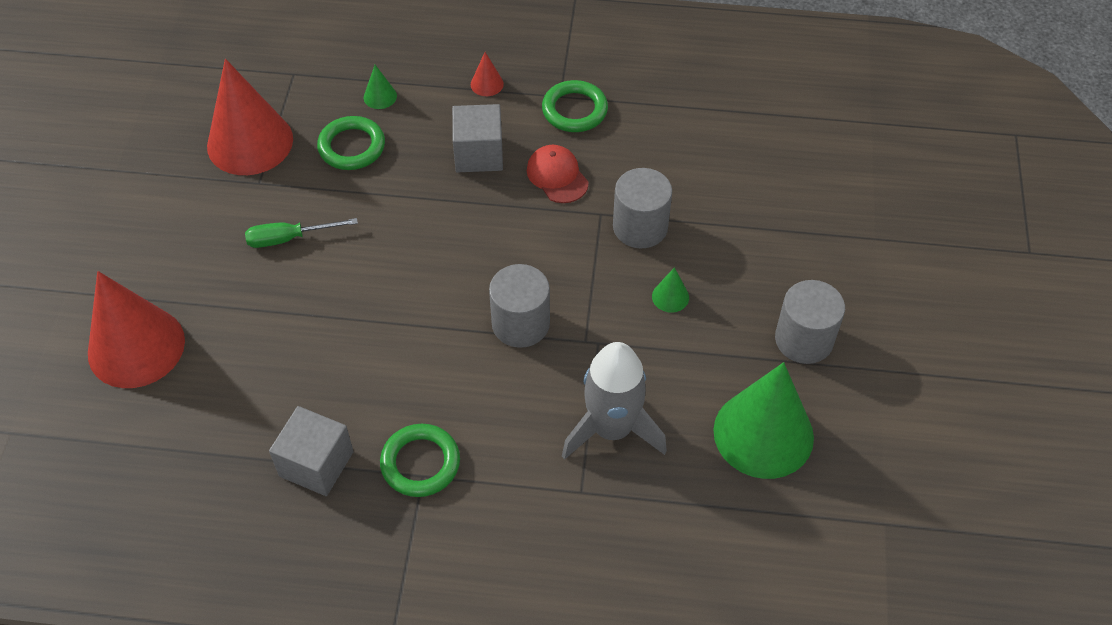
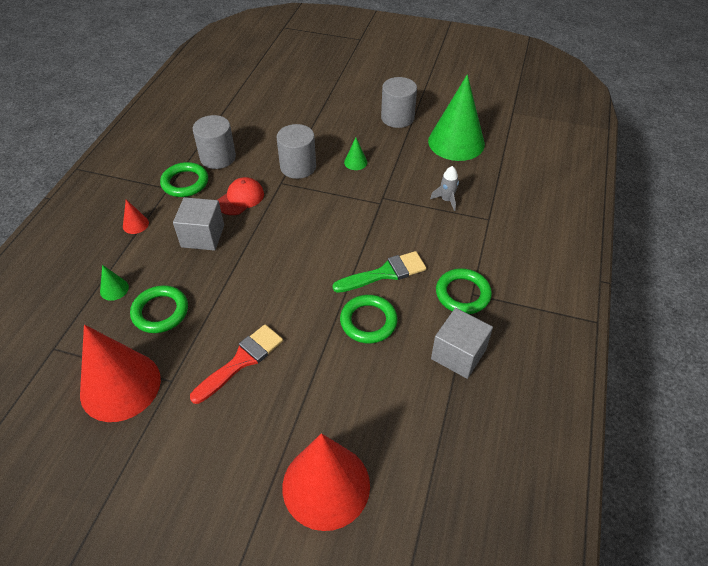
camera: 80 degrees left, 5 degrees down
(289, 238) = (241, 361): green screwdriver -> red brush
(359, 356) = (368, 321): none -> green ring
(445, 364) = (385, 273): none -> green brush
(520, 323) = (360, 231): grey cylinder -> grey cylinder (218, 157)
(557, 176) = (240, 198): red cap -> red cap turned 150 degrees clockwise
(612, 429) = (446, 200): grey rocket -> grey rocket, size x0.46

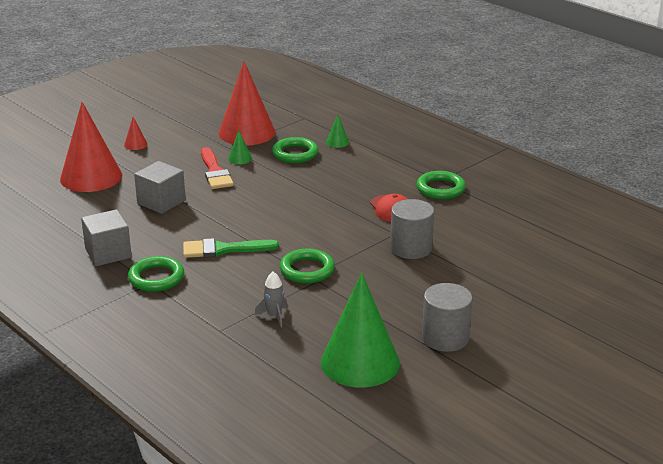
camera: 120 degrees right, 20 degrees down
(135, 224) = (403, 160): red cone -> red cone (135, 144)
(203, 236) = (359, 183): grey cube -> grey cube (161, 202)
(218, 157) = (465, 211): grey cylinder -> none
(355, 162) = (387, 282): green cone -> green cone (240, 158)
(368, 321) = (186, 227): green ring -> green ring (307, 270)
(385, 273) = (223, 249): green brush -> green brush turned 75 degrees clockwise

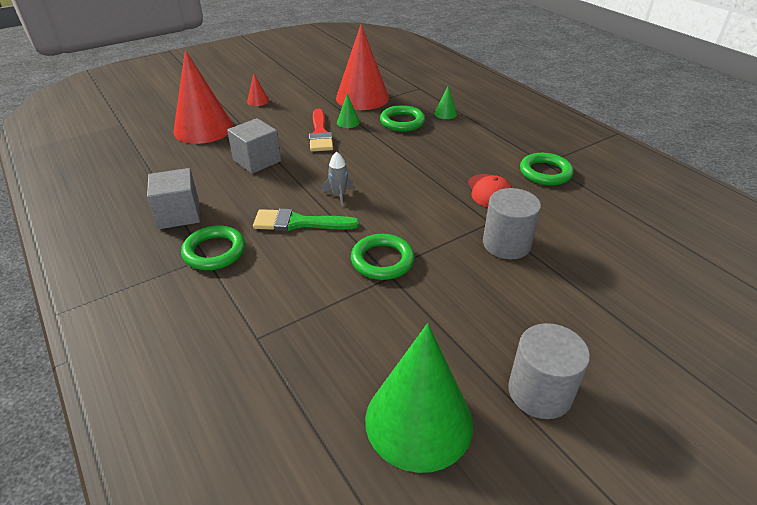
camera: 10 degrees right, 10 degrees up
(274, 316) = (327, 324): grey rocket -> grey rocket (339, 195)

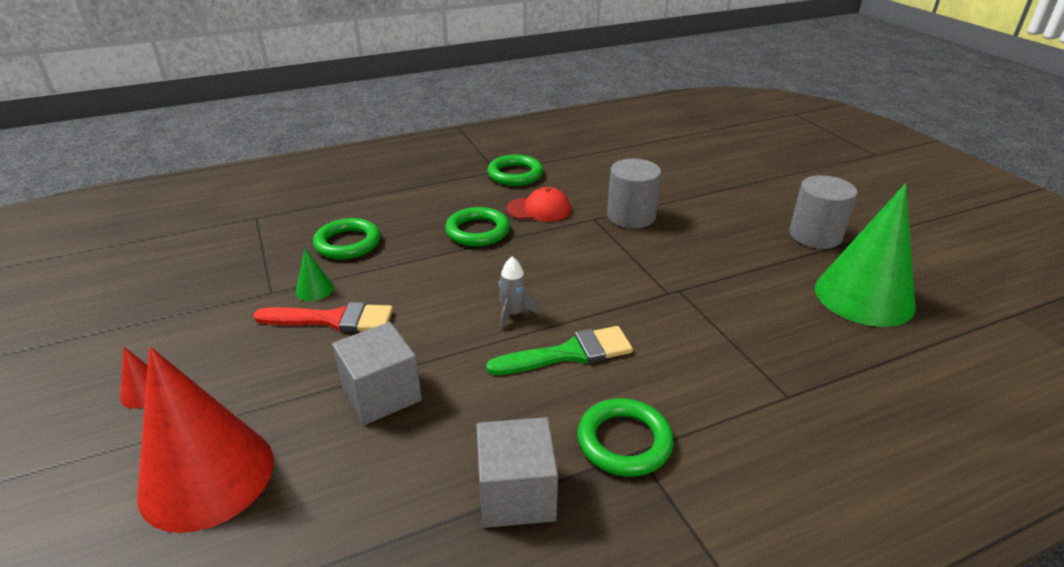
camera: 80 degrees left, 5 degrees down
(299, 223) = (569, 353): green brush -> green brush turned 120 degrees counterclockwise
(362, 98) = (242, 269): red cone -> none
(382, 260) = (652, 293): green ring -> green ring (477, 231)
(445, 114) = (349, 209): green cone -> none

